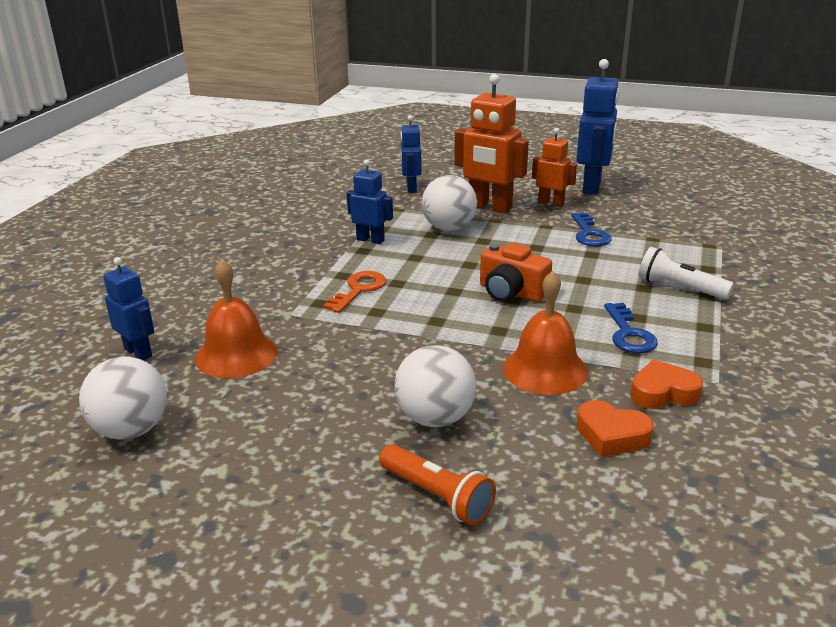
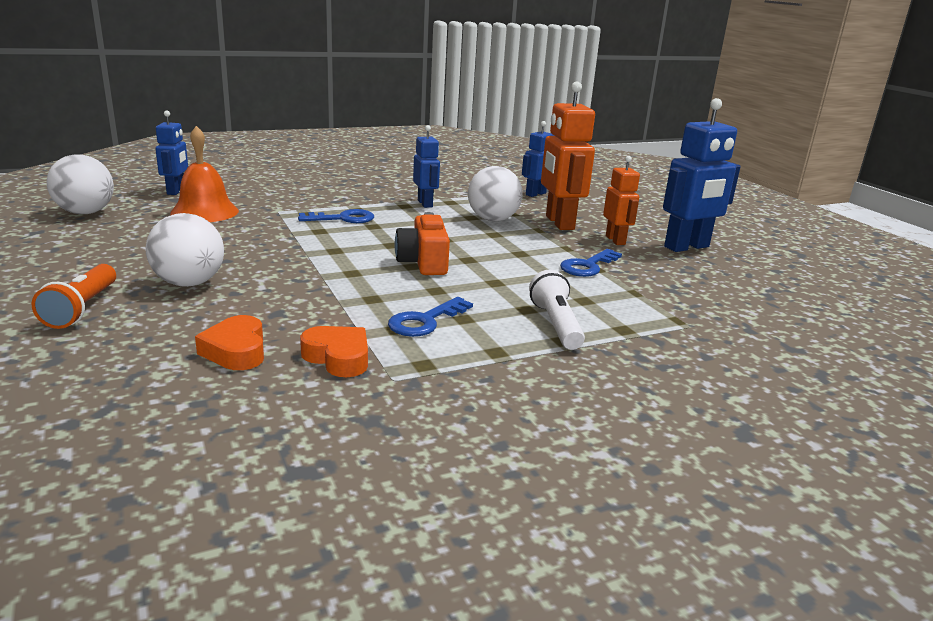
camera: 45 degrees right, 5 degrees down
(358, 290) = (343, 219): orange key -> blue key
(545, 369) = (312, 302): orange bell -> none

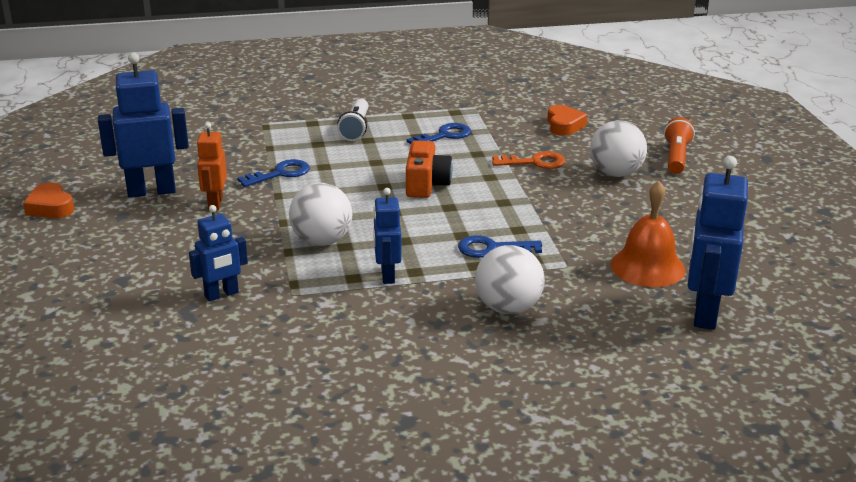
camera: 165 degrees left, 5 degrees up
(85, 213) = (773, 269): white ball -> white ball (508, 308)
(176, 191) = (704, 313): blue robot -> blue robot, size x1.68
(295, 291) = (534, 162): none -> orange key
(338, 358) = (504, 118): orange heart -> orange heart (50, 207)
(559, 223) = (248, 232): orange robot -> none

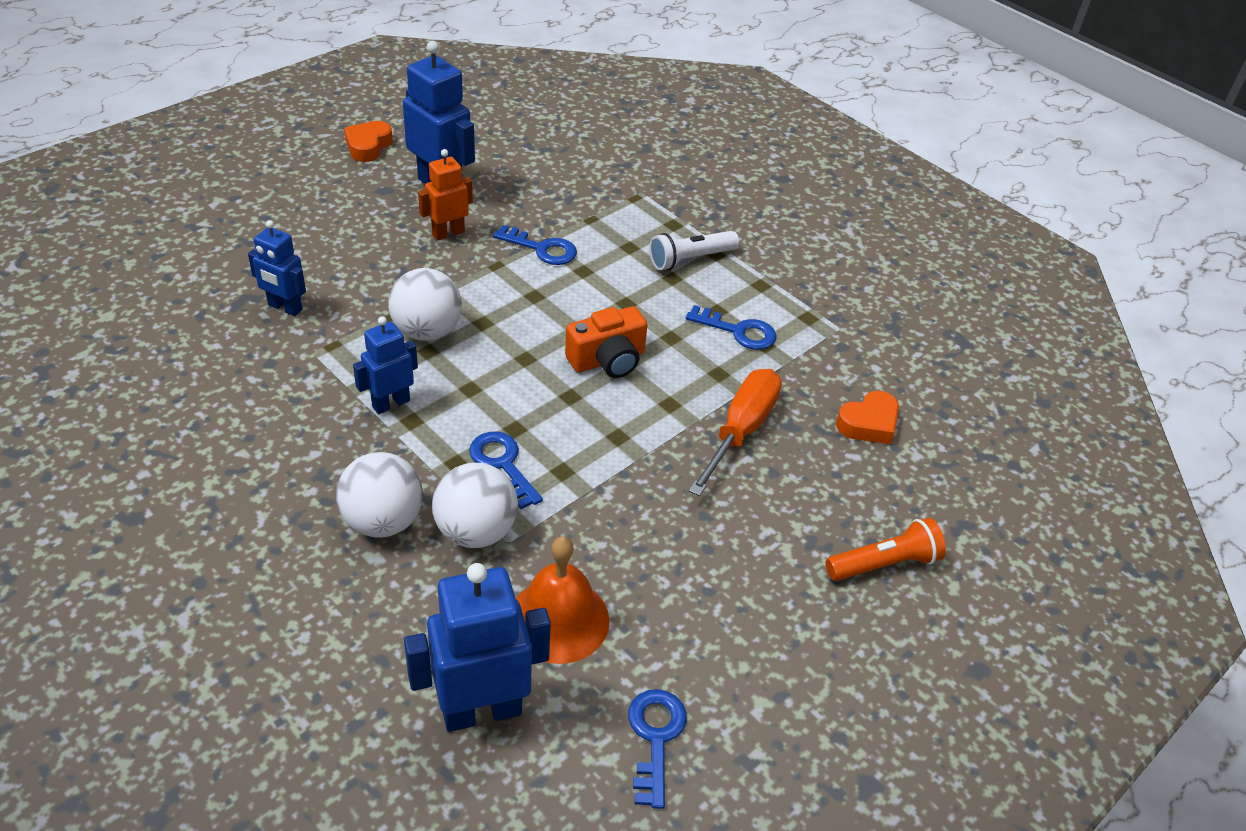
camera: 55 degrees right, 15 degrees up
(534, 162) = (741, 430): orange key -> orange screwdriver
(615, 173) = (779, 515): white ball -> white ball (476, 531)
(759, 262) = (655, 738): none -> blue key

